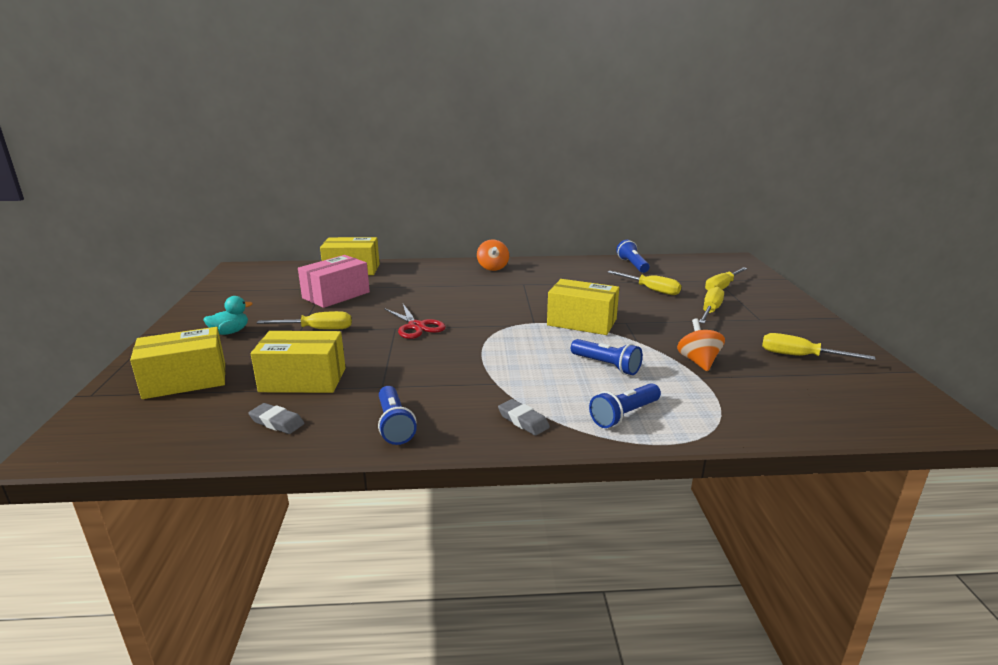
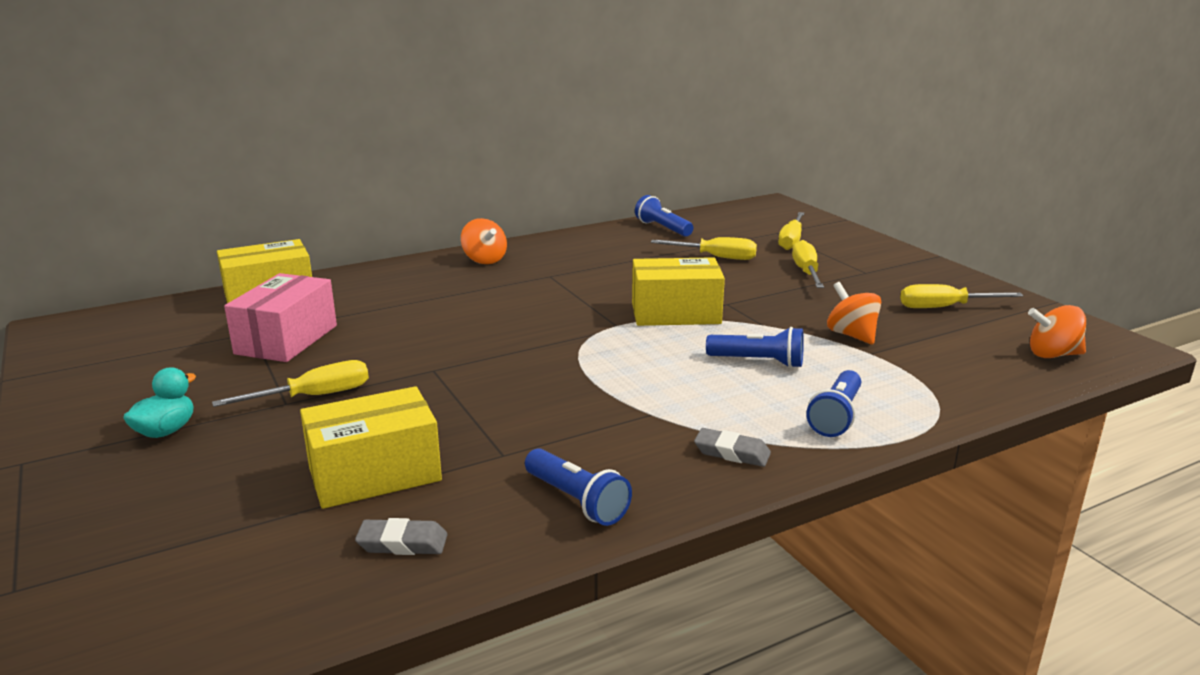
camera: 25 degrees left, 0 degrees up
(185, 380) = (173, 522): yellow box -> none
(416, 326) = (462, 361): red scissors -> none
(863, 411) = (1052, 354): none -> orange spinning top

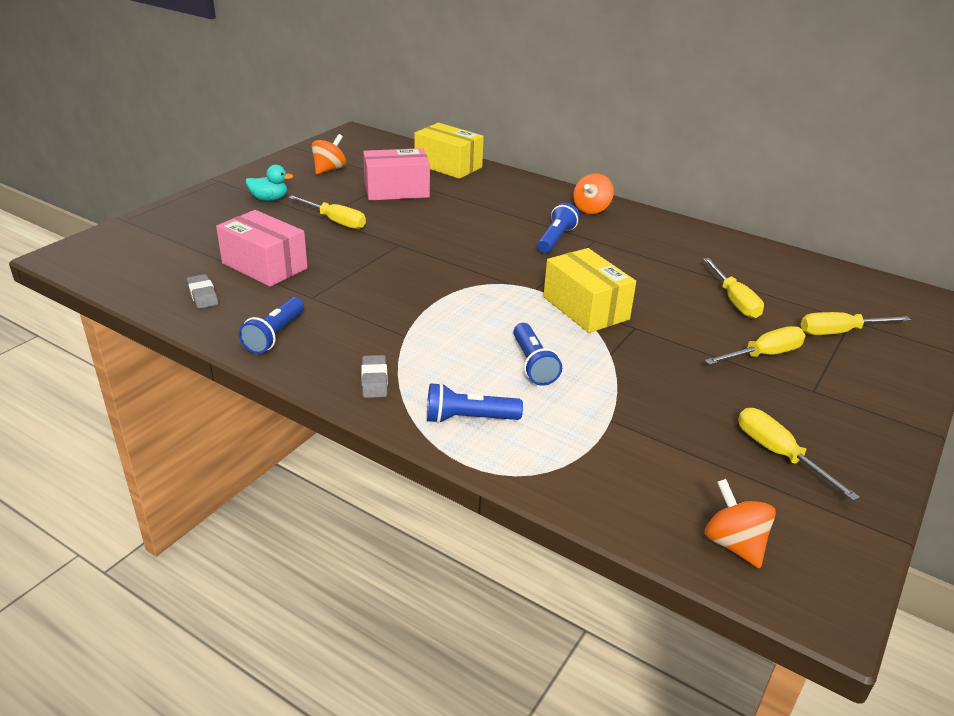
camera: 60 degrees right, 10 degrees up
(374, 474) = (264, 266): yellow box -> pink box
(662, 228) = (768, 261): blue flashlight -> blue flashlight (556, 239)
(851, 335) = (639, 404): orange spinning top -> orange spinning top (329, 169)

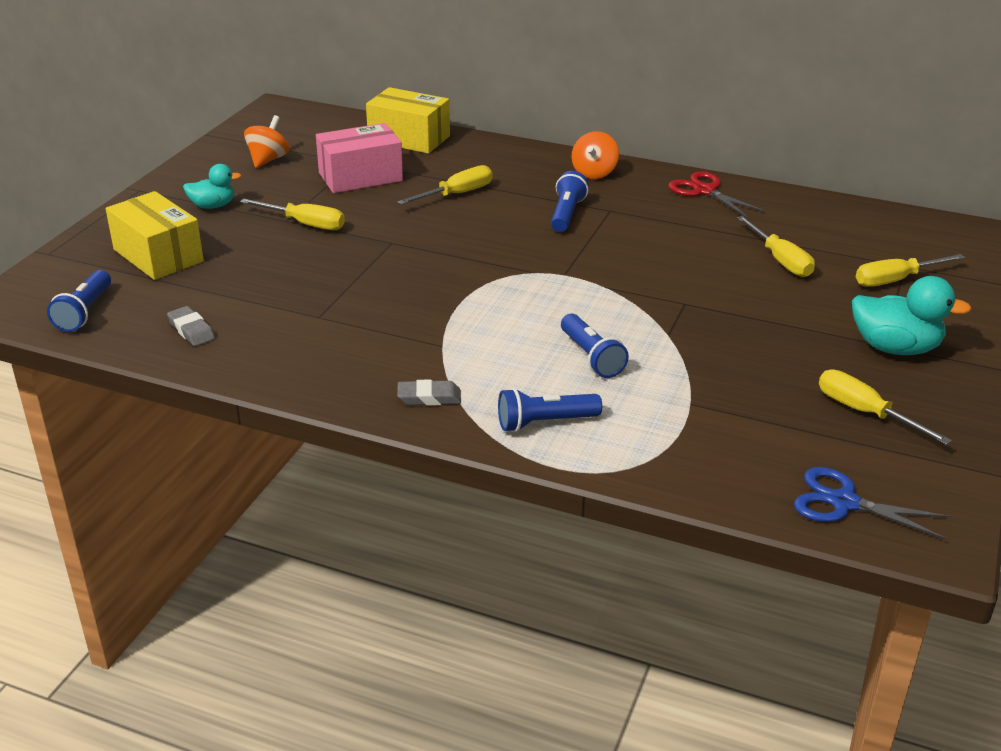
camera: 10 degrees left, 0 degrees up
(264, 266) = (247, 287): pink box -> none
(275, 335) = (297, 365): blue flashlight -> blue flashlight (84, 312)
(374, 380) = (429, 397): grey eraser -> grey eraser turned 75 degrees counterclockwise
(585, 308) = (626, 289): yellow box -> yellow box (158, 255)
(683, 234) = (704, 191): none -> red scissors
(733, 544) = (844, 502): orange spinning top -> blue scissors
(763, 355) = (825, 314): yellow screwdriver -> yellow screwdriver (456, 194)
(824, 395) = (895, 348): none -> turquoise duck

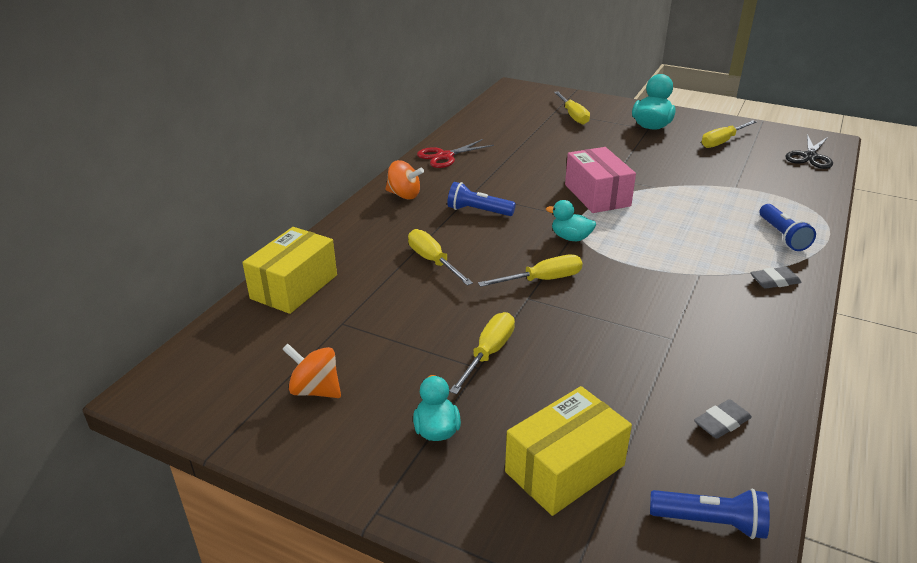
camera: 85 degrees left, 0 degrees up
(360, 177) = (382, 318): pink box -> pink box (597, 195)
(429, 397) = (774, 281): grey eraser -> grey eraser turned 75 degrees clockwise
(515, 268) = (570, 238): none -> turquoise duck
(591, 357) = (694, 215): blue flashlight -> none
(780, 260) = (551, 143): yellow screwdriver -> yellow screwdriver (542, 280)
(844, 502) = (810, 157): blue scissors -> black scissors

